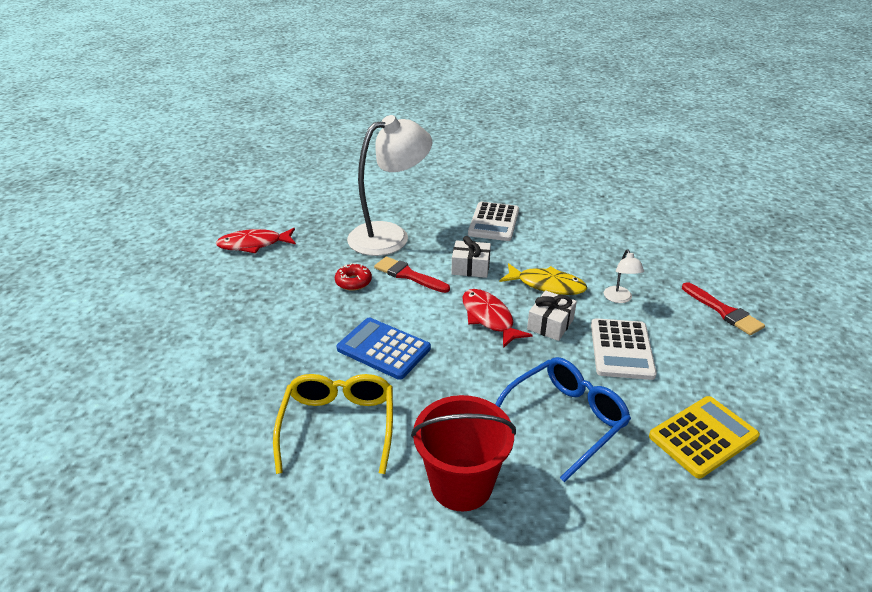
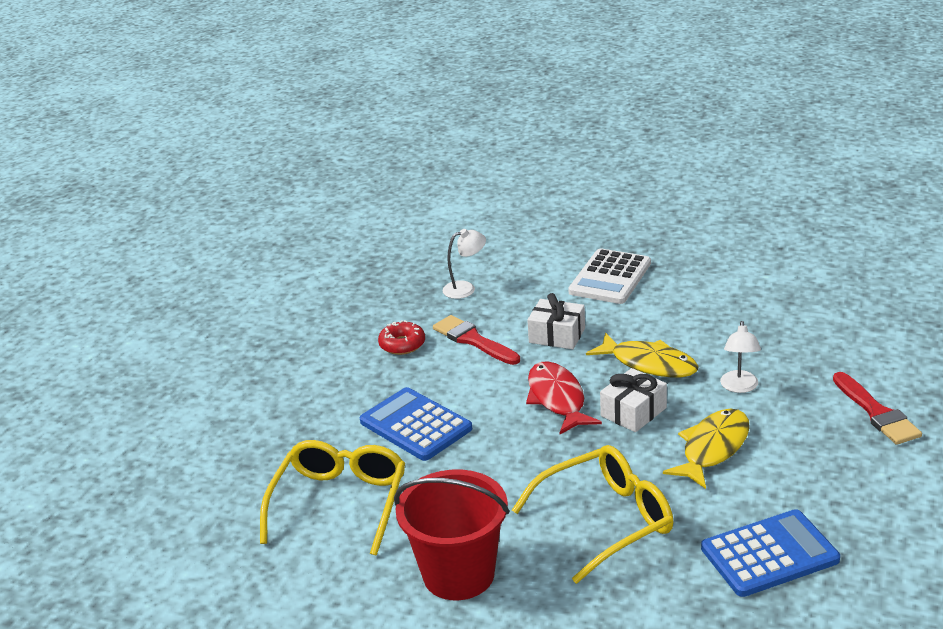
camera: 15 degrees right, 5 degrees down
(254, 244) = (292, 291): red fish -> none
(390, 235) = (465, 288): white lamp -> white lamp, size x0.41
(565, 420) = (606, 520): blue glasses -> yellow glasses
(621, 349) = (713, 448): white calculator -> yellow fish
(703, 437) = (769, 554): yellow calculator -> blue calculator

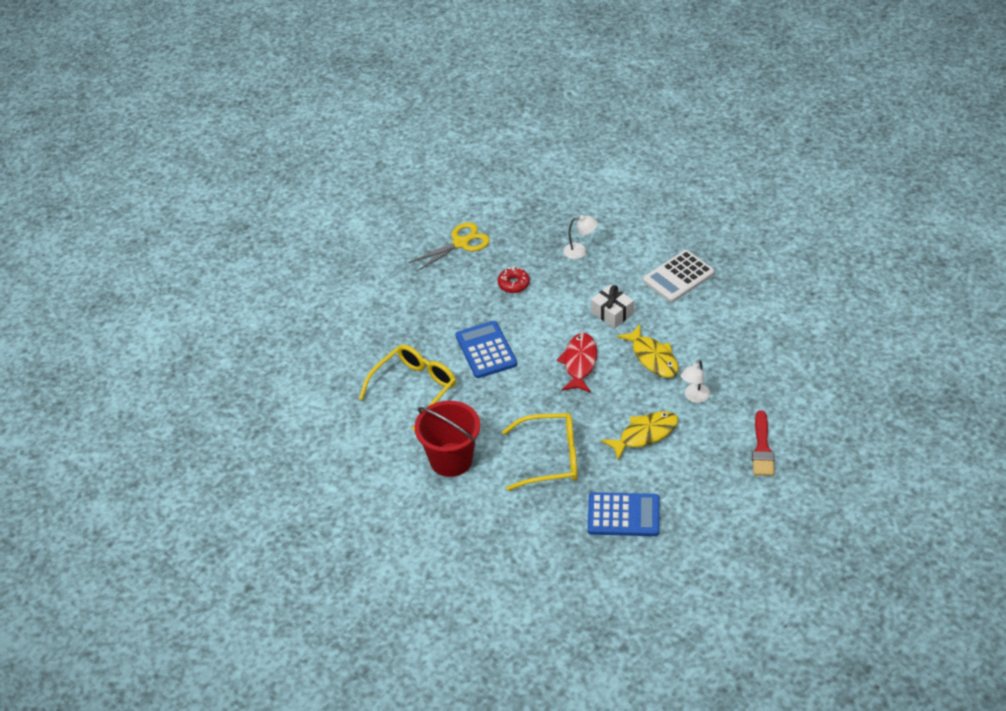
camera: 25 degrees right, 15 degrees up
(299, 324) = (461, 243): none -> yellow scissors
(473, 340) = (558, 297): red brush -> none
(633, 412) = (617, 390): white gift -> none

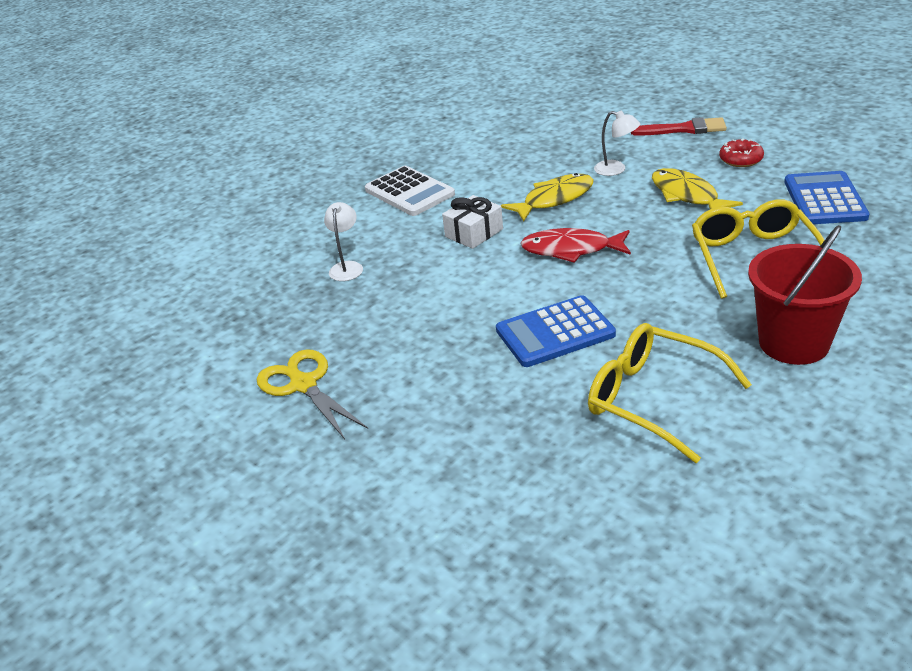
camera: 90 degrees left, 10 degrees down
(513, 284) = (409, 320): red donut -> red donut (741, 159)

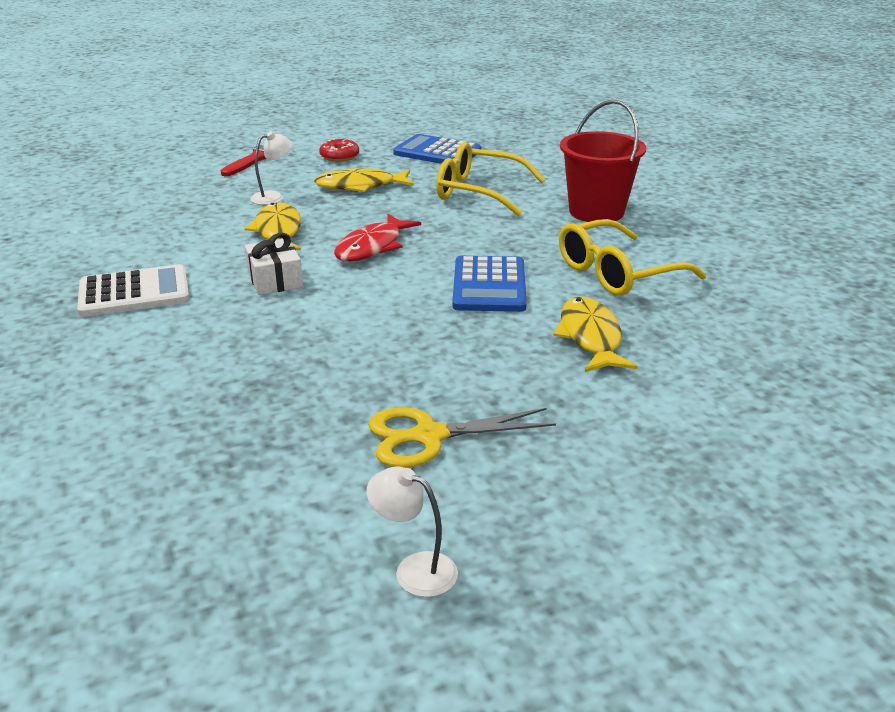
camera: 70 degrees left, 5 degrees down
(347, 267) = (230, 362): white lamp -> white lamp (414, 569)
(506, 419) = (590, 337): none -> yellow fish

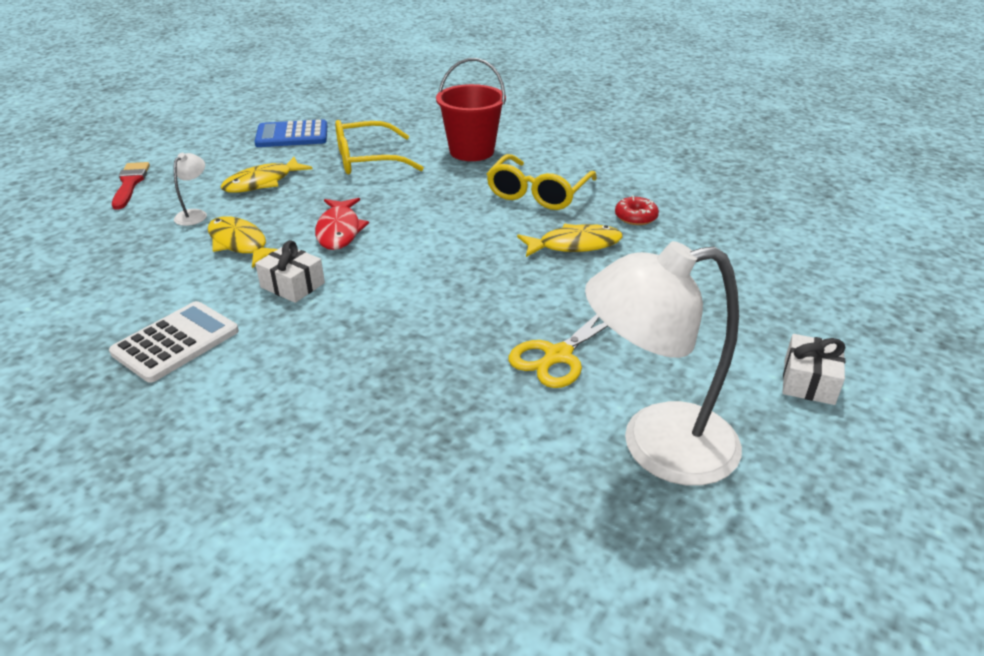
camera: 35 degrees left, 5 degrees up
(339, 156) = (209, 161): red donut -> red donut (635, 217)
(414, 569) = (656, 445): white lamp -> white lamp, size x2.45
(489, 285) = (465, 232): blue calculator -> none
(590, 337) = (575, 245): yellow fish -> yellow fish turned 120 degrees clockwise
(692, 595) = (809, 381): none -> white gift

